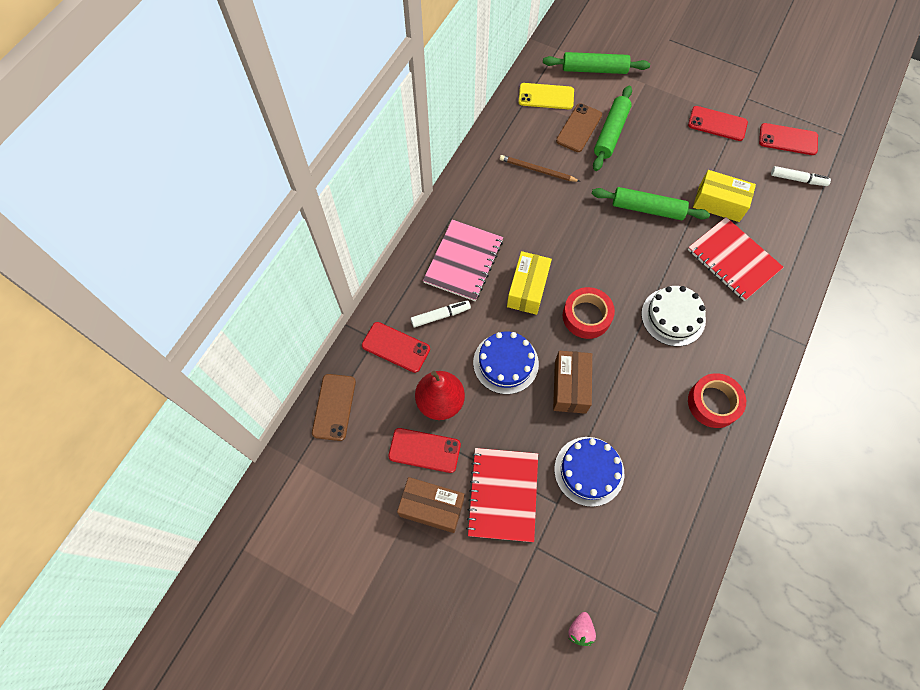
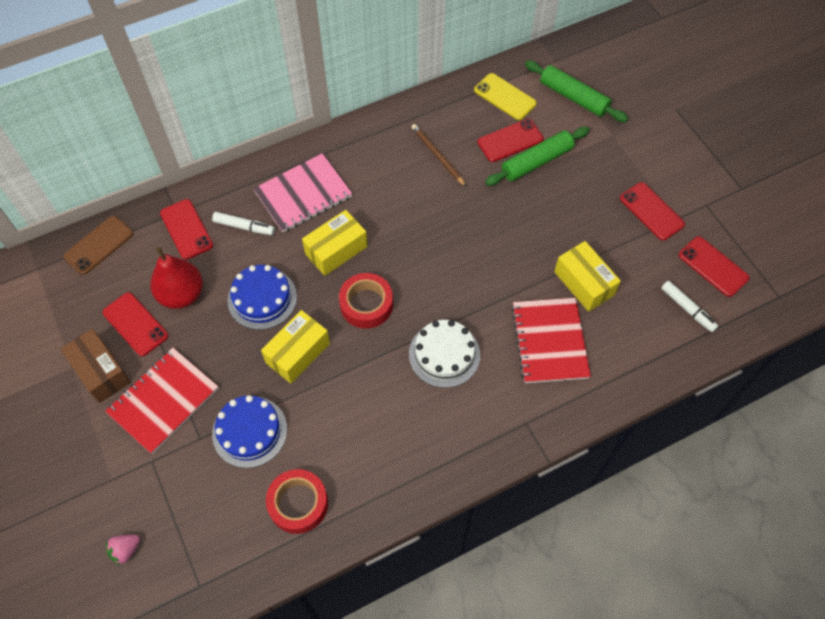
camera: 35 degrees right, 5 degrees down
(570, 386) = (298, 353): brown box -> yellow box
(579, 128) = (510, 141): brown phone -> red phone
(647, 209) = (509, 247): green rolling pin -> none
(713, 403) = (411, 451): red tape -> red tape (298, 504)

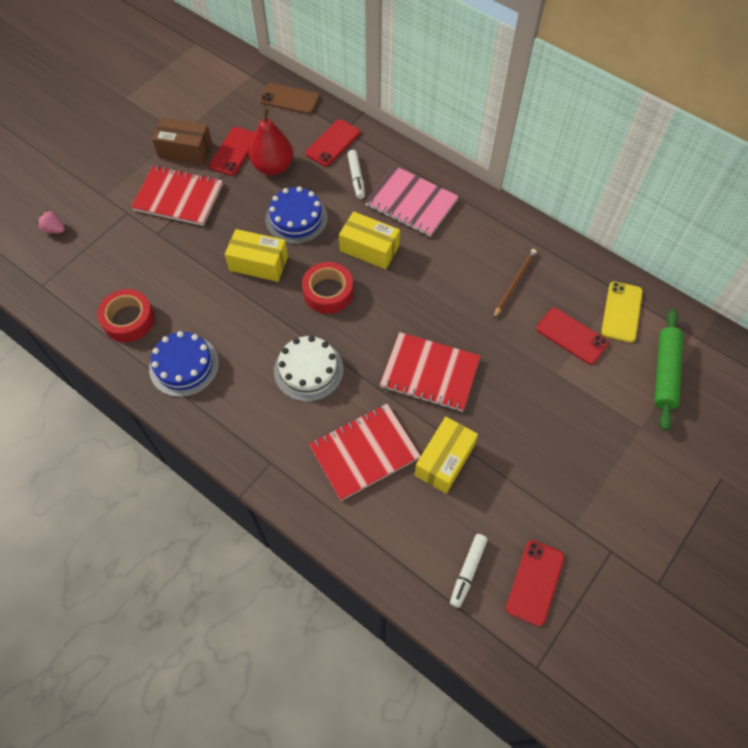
camera: 65 degrees right, 0 degrees up
(101, 372) = (185, 150): brown box -> brown box turned 75 degrees clockwise
(249, 431) = (176, 262): blue cake -> blue cake (184, 365)
(495, 258) = (430, 373): none -> red notebook
(536, 162) = (561, 368): green rolling pin -> none
(651, 211) = (568, 496): red phone -> none

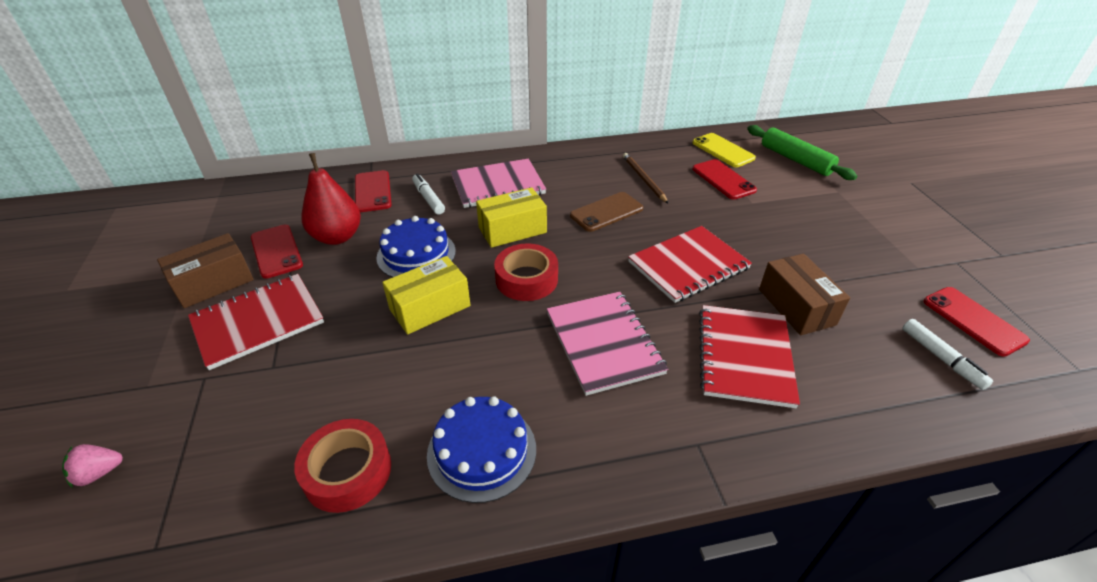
camera: 50 degrees left, 20 degrees down
(289, 99) = (285, 189): brown phone -> brown phone (606, 212)
(308, 370) = (603, 343): white cake -> pink notebook
(356, 178) = (428, 198): white marker -> white marker turned 150 degrees counterclockwise
(444, 460) = (796, 307): yellow box -> brown box
(571, 336) = (723, 179): red phone -> red phone turned 75 degrees clockwise

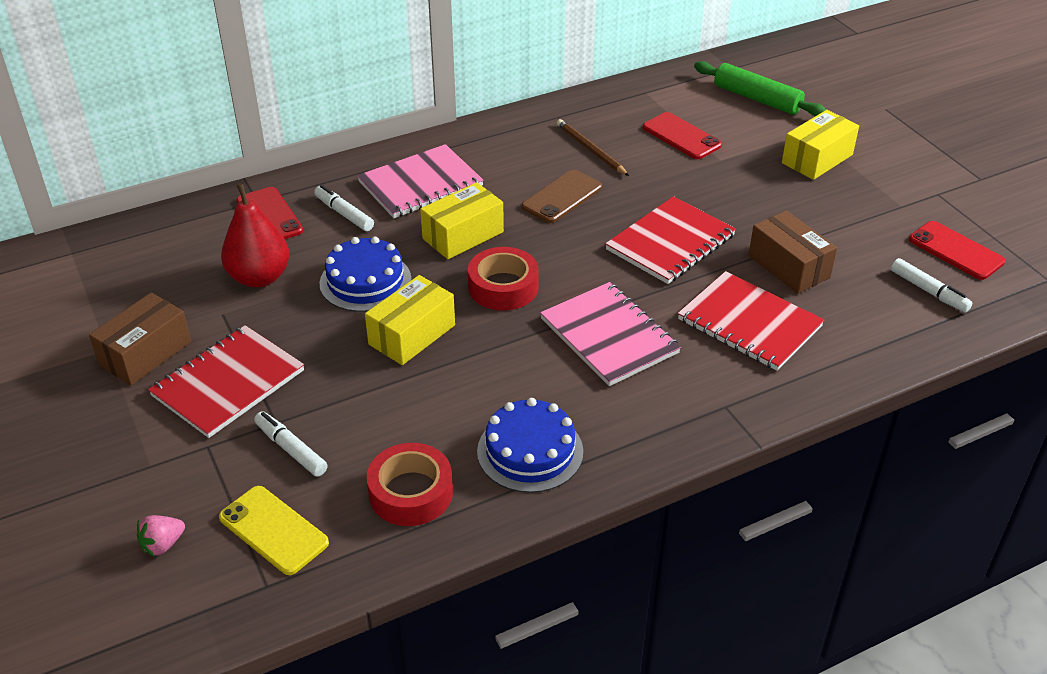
camera: 15 degrees left, 0 degrees up
(269, 397) = (291, 449): none -> white marker
(276, 251) = (196, 306): red phone -> none
(723, 150) = (671, 98): yellow phone -> yellow phone (273, 530)
(745, 356) = (749, 323): red notebook -> red notebook turned 45 degrees counterclockwise
(841, 214) = (817, 159): none -> yellow box

